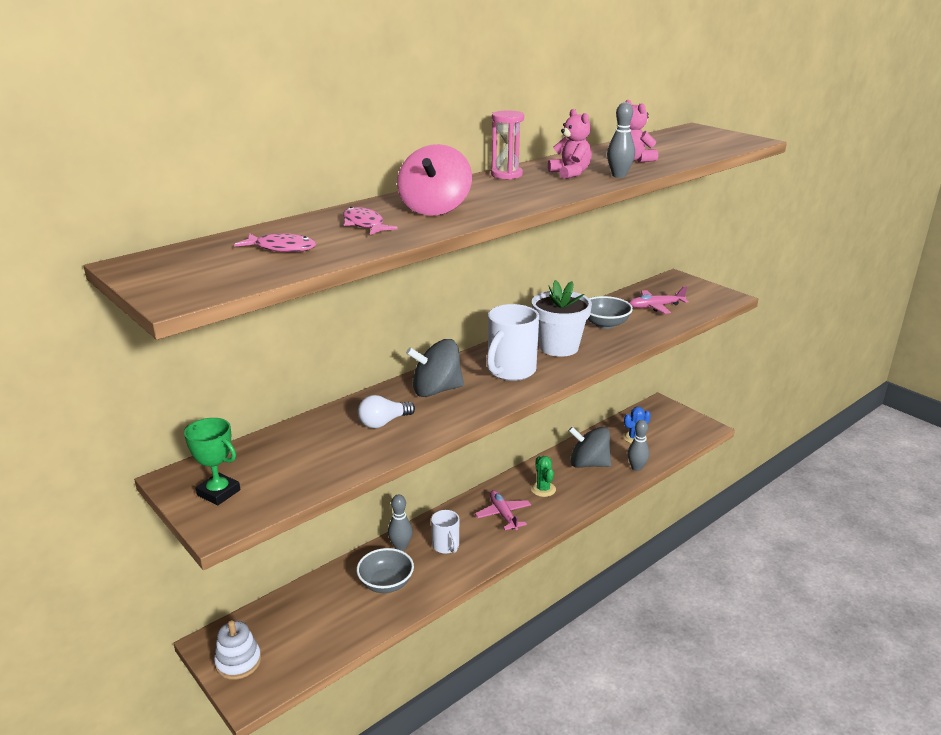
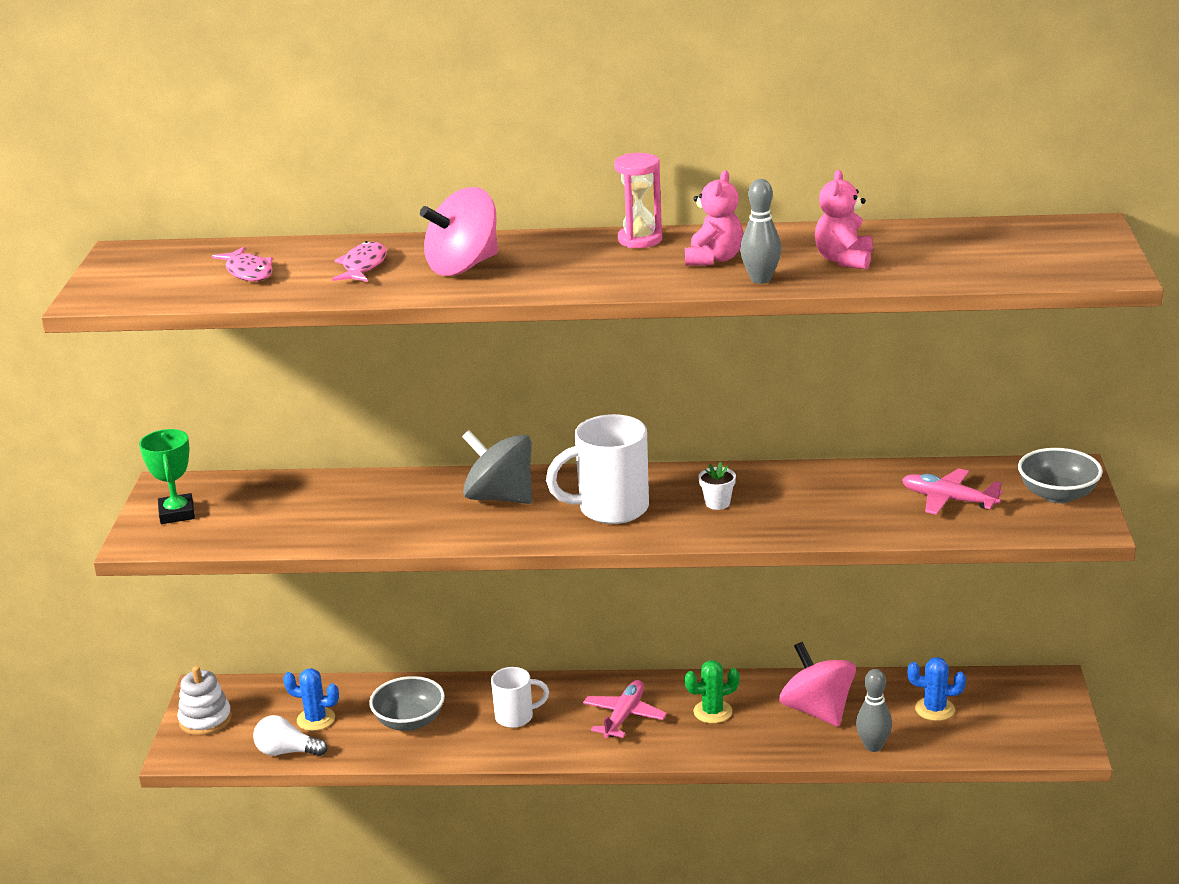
camera: 45 degrees right, 0 degrees up
(321, 616) = (316, 719): none -> blue cactus
(383, 422) = (397, 509): white light bulb -> white light bulb (286, 752)
(400, 547) = (472, 693): grey bowling pin -> none
(446, 546) = (516, 717): white mug -> white mug turned 120 degrees counterclockwise
(543, 489) = (712, 712): green cactus -> green cactus turned 45 degrees clockwise
(559, 347) = (717, 503): white flower pot -> white flower pot, size x0.42
(588, 464) = (817, 710): grey spinning top -> pink spinning top
(605, 324) = (831, 497): grey bowl -> grey bowl (1057, 495)

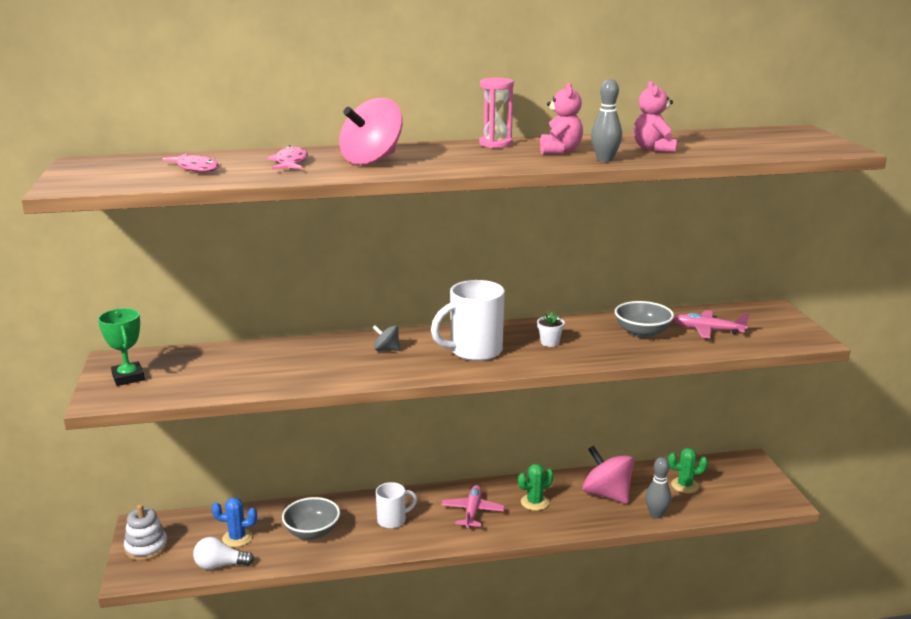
camera: 15 degrees left, 5 degrees down
(500, 497) = (386, 349): grey spinning top -> grey spinning top, size x0.49
(935, 709) = (685, 485): blue cactus -> green cactus
(1057, 495) = (777, 322): grey bowl -> grey bowl (642, 333)

